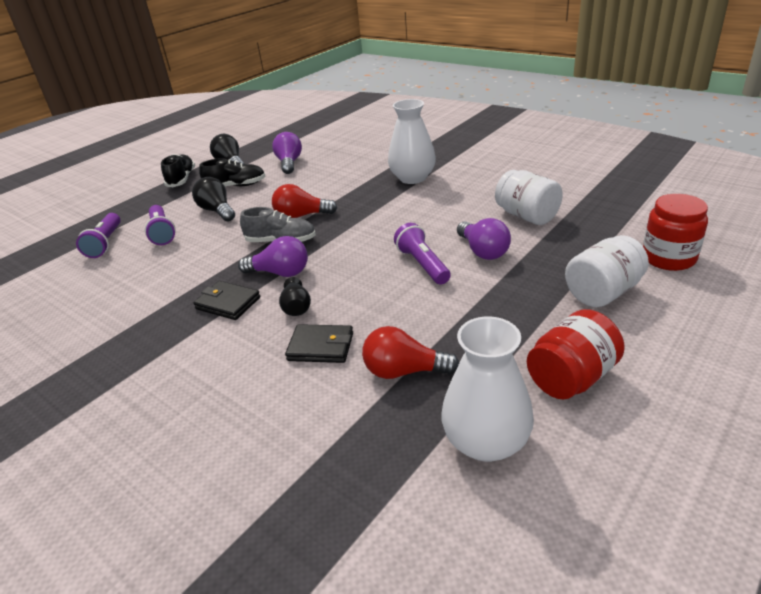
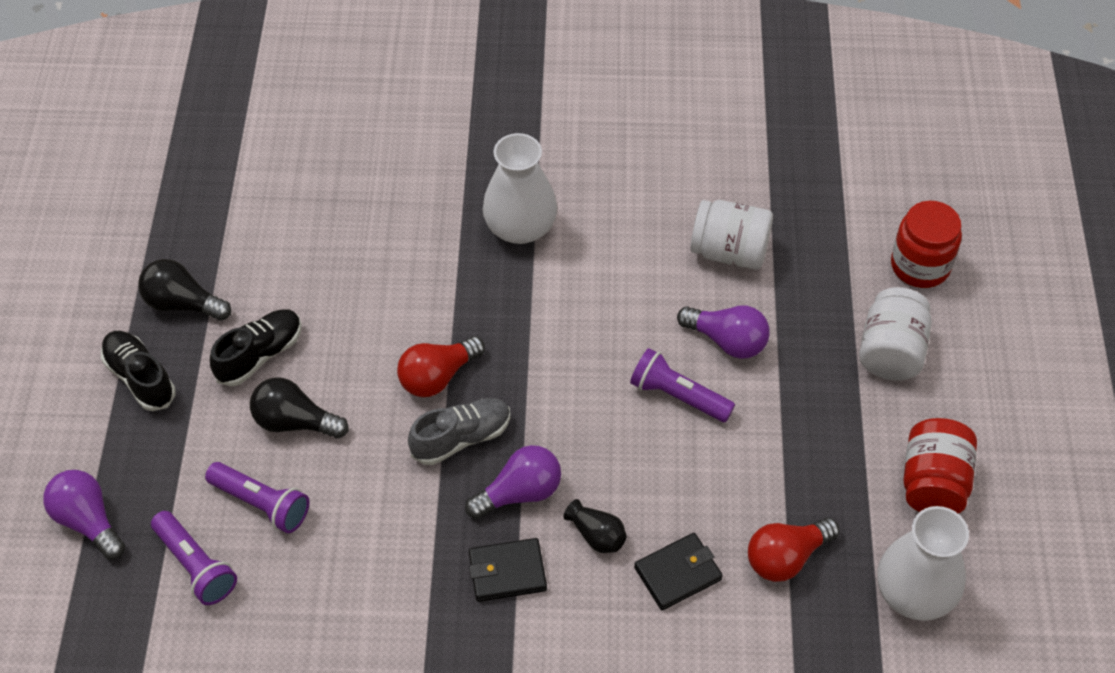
camera: 40 degrees left, 20 degrees up
(289, 163) = (289, 263): purple light bulb -> purple light bulb (88, 521)

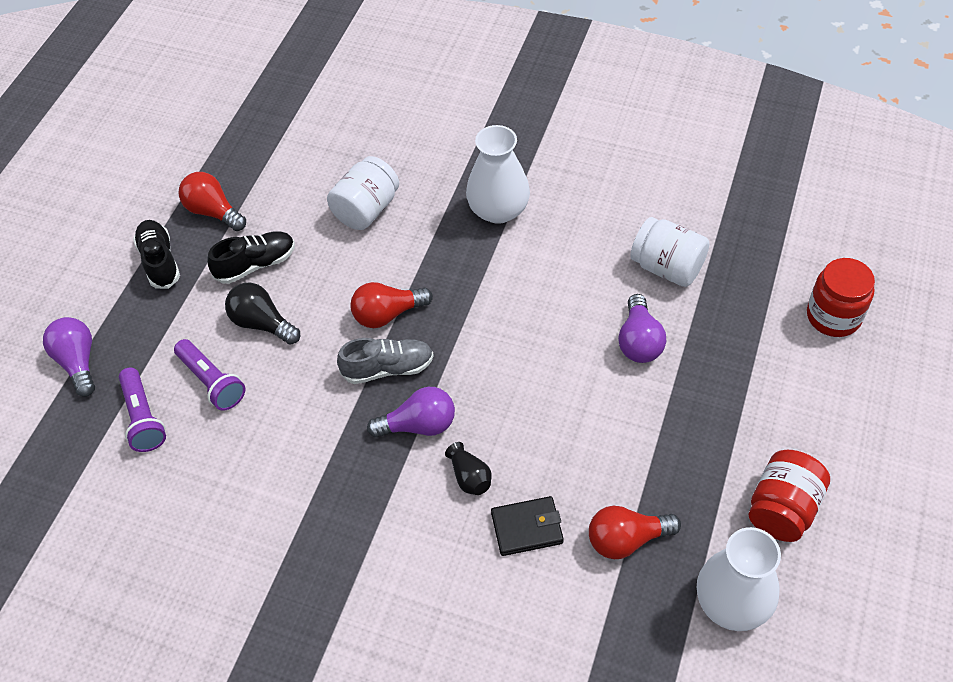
camera: 20 degrees right, 0 degrees up
(183, 303) = (213, 212): black light bulb -> red light bulb
(507, 572) = (384, 488): black wallet -> none
(678, 396) = (580, 377): purple flashlight -> none
(727, 341) = (639, 341): purple light bulb -> purple light bulb turned 45 degrees clockwise
(891, 351) = (782, 384): white jar -> white jar (366, 209)

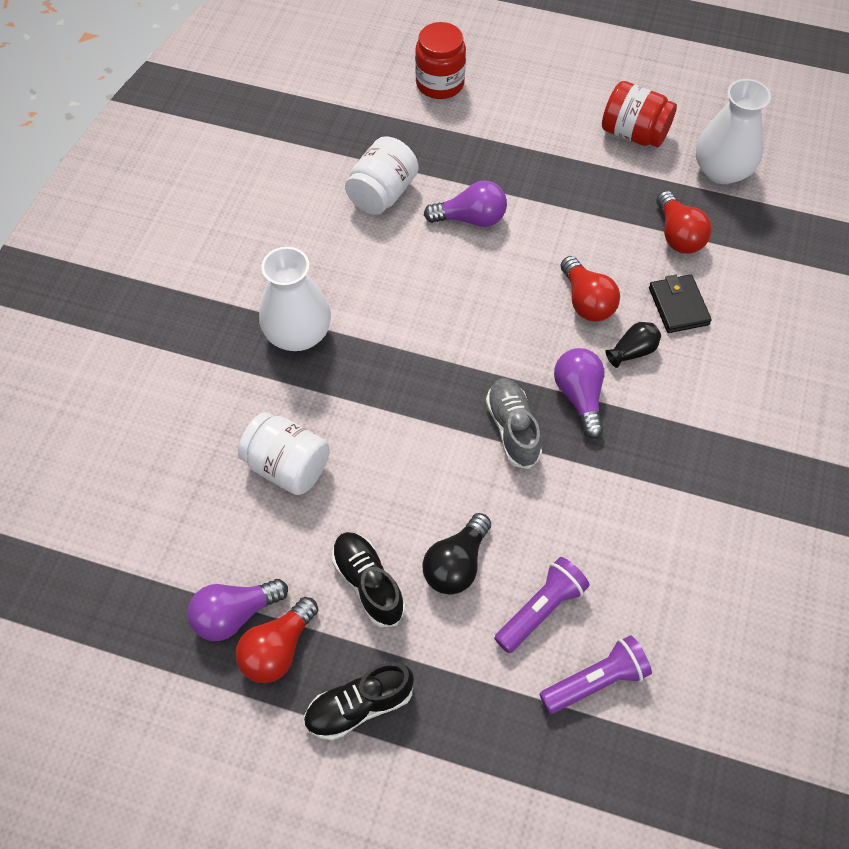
camera: 95 degrees left, 5 degrees up
(78, 362) = (521, 782): purple light bulb -> purple light bulb (235, 614)
(387, 314) = (442, 434): red light bulb -> red light bulb (586, 301)

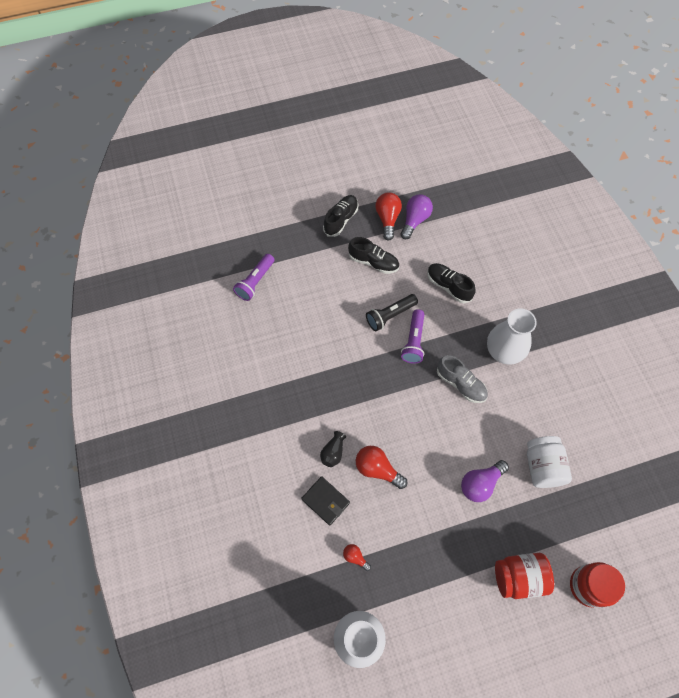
camera: 145 degrees right, 5 degrees up
(287, 466) = (448, 286): white jar -> black shoe
(414, 479) = (390, 315): none -> black flashlight
(456, 564) = (343, 291): black light bulb -> none
(512, 429) = (364, 368): grey shoe -> grey shoe (461, 384)
(541, 610) = (295, 295): purple flashlight -> purple flashlight (413, 341)
(579, 397) = (343, 407): purple light bulb -> none
(634, 133) = (435, 632): red jar -> red jar (518, 577)
(678, 235) = (355, 557): red light bulb -> red light bulb, size x0.54

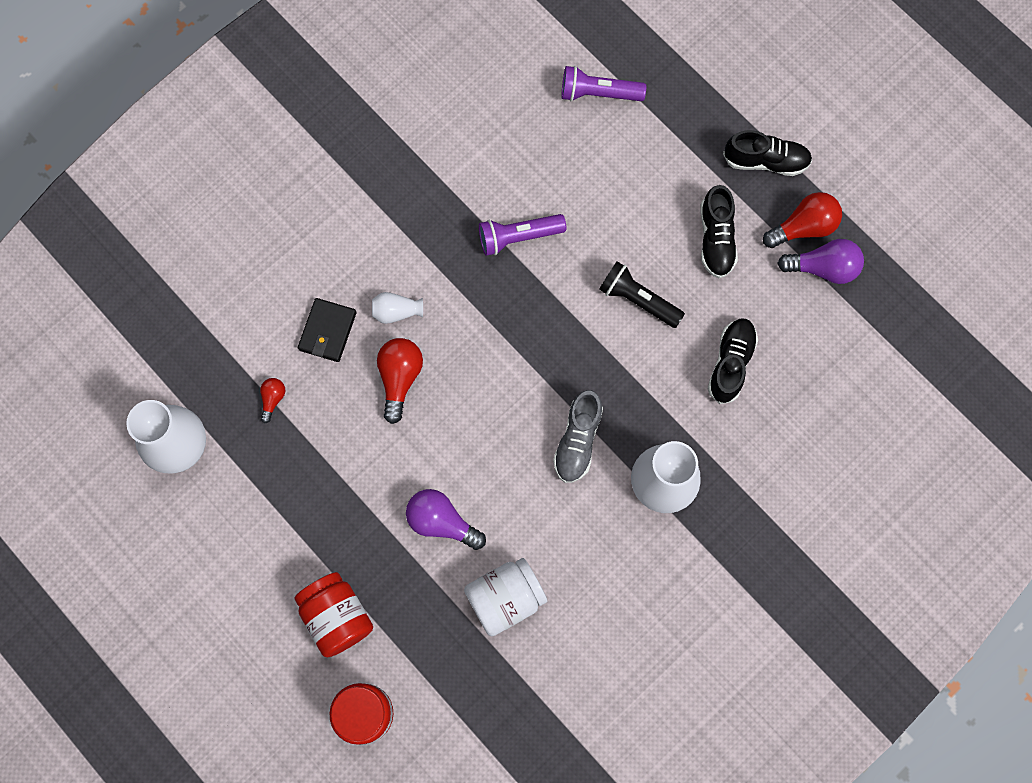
camera: 65 degrees right, 10 degrees up
(333, 452) = (396, 312): black vase -> white vase
(413, 341) = (613, 349): purple flashlight -> purple flashlight (518, 237)

